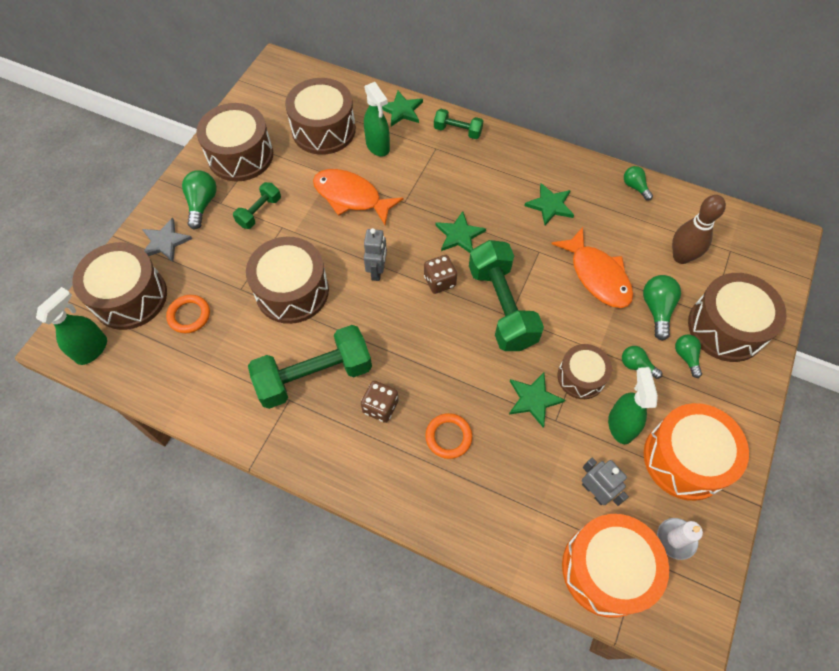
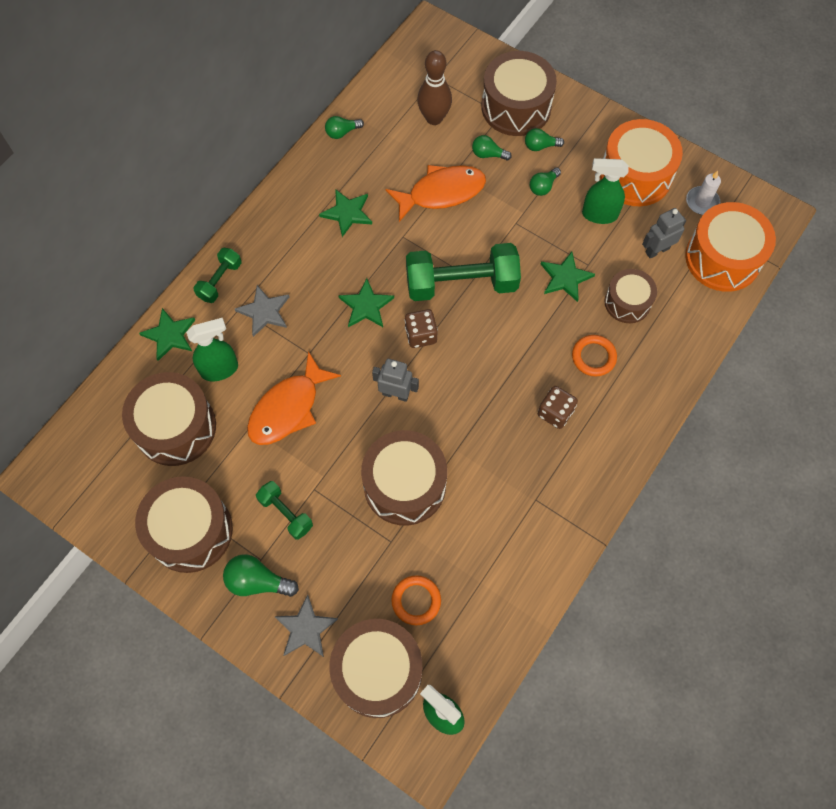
camera: 80 degrees left, 5 degrees up
(314, 376) = (512, 472): green dumbbell -> none
(436, 165) = (264, 312): none -> grey star
(581, 377) = (548, 234): brown drum -> brown drum (627, 302)
(657, 309) = (488, 154): green light bulb -> green light bulb, size x0.65

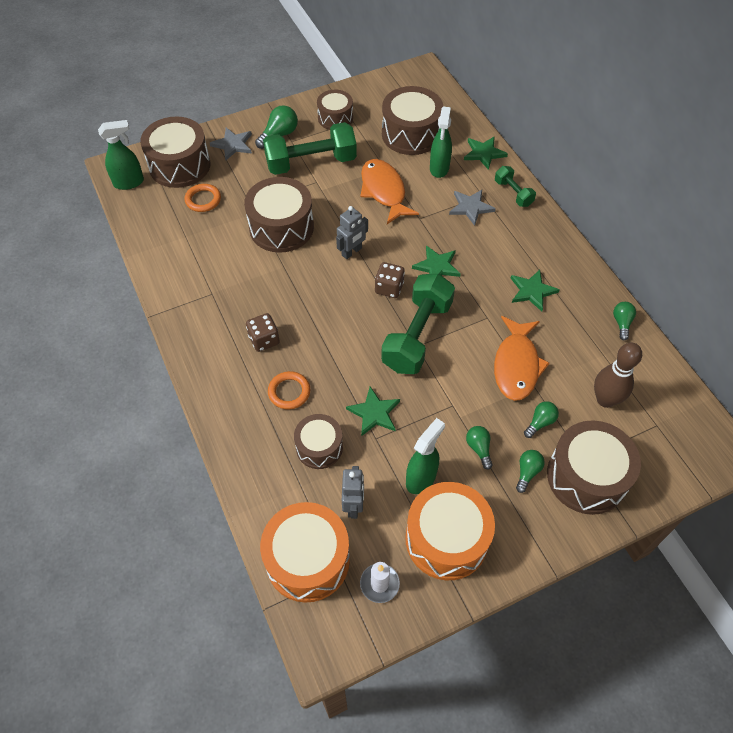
camera: 120 degrees right, 10 degrees down
(190, 531) = (335, 118): brown drum -> brown drum, size x0.61
(286, 513) = (311, 162): green dumbbell -> green dumbbell, size x1.96

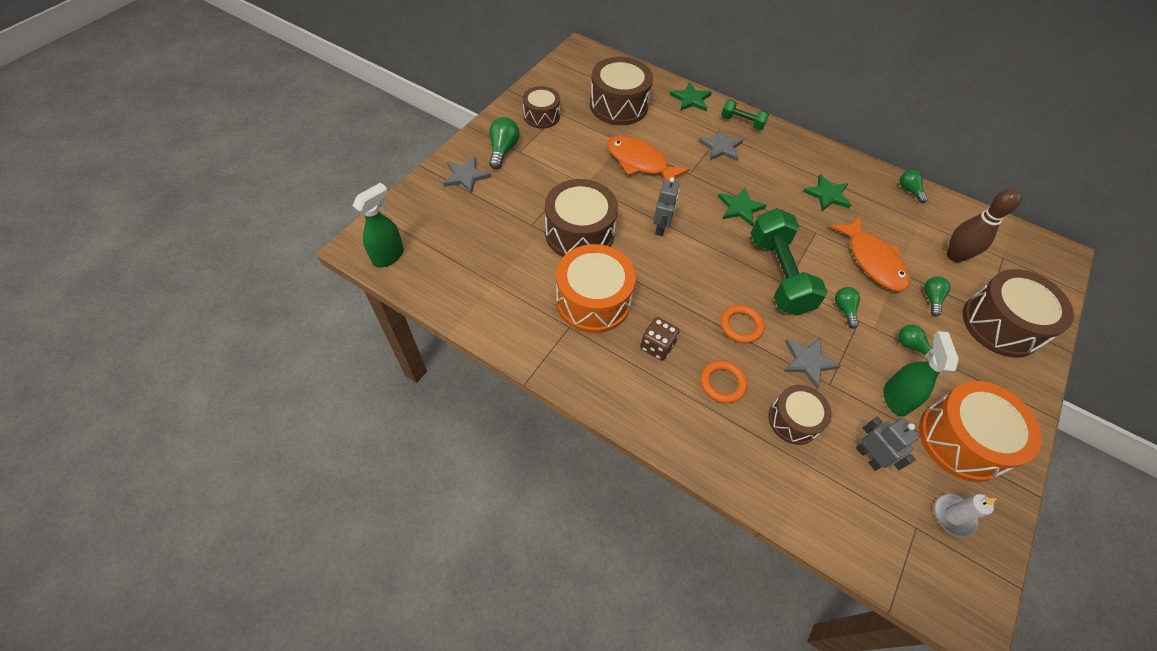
camera: 35 degrees left, 0 degrees up
(179, 165) = (428, 217): brown drum -> none
(203, 200) = (481, 240): orange ring -> orange ring (741, 326)
(307, 560) = (880, 534): orange drum -> orange drum (593, 301)
(311, 162) = (554, 163): green dumbbell -> none
(374, 413) = (808, 362): green star -> grey star
(389, 288) = (719, 244): brown dice -> none
(439, 168) = (667, 125): green spray bottle -> none
(527, 472) = (961, 345): green light bulb -> green light bulb (844, 310)

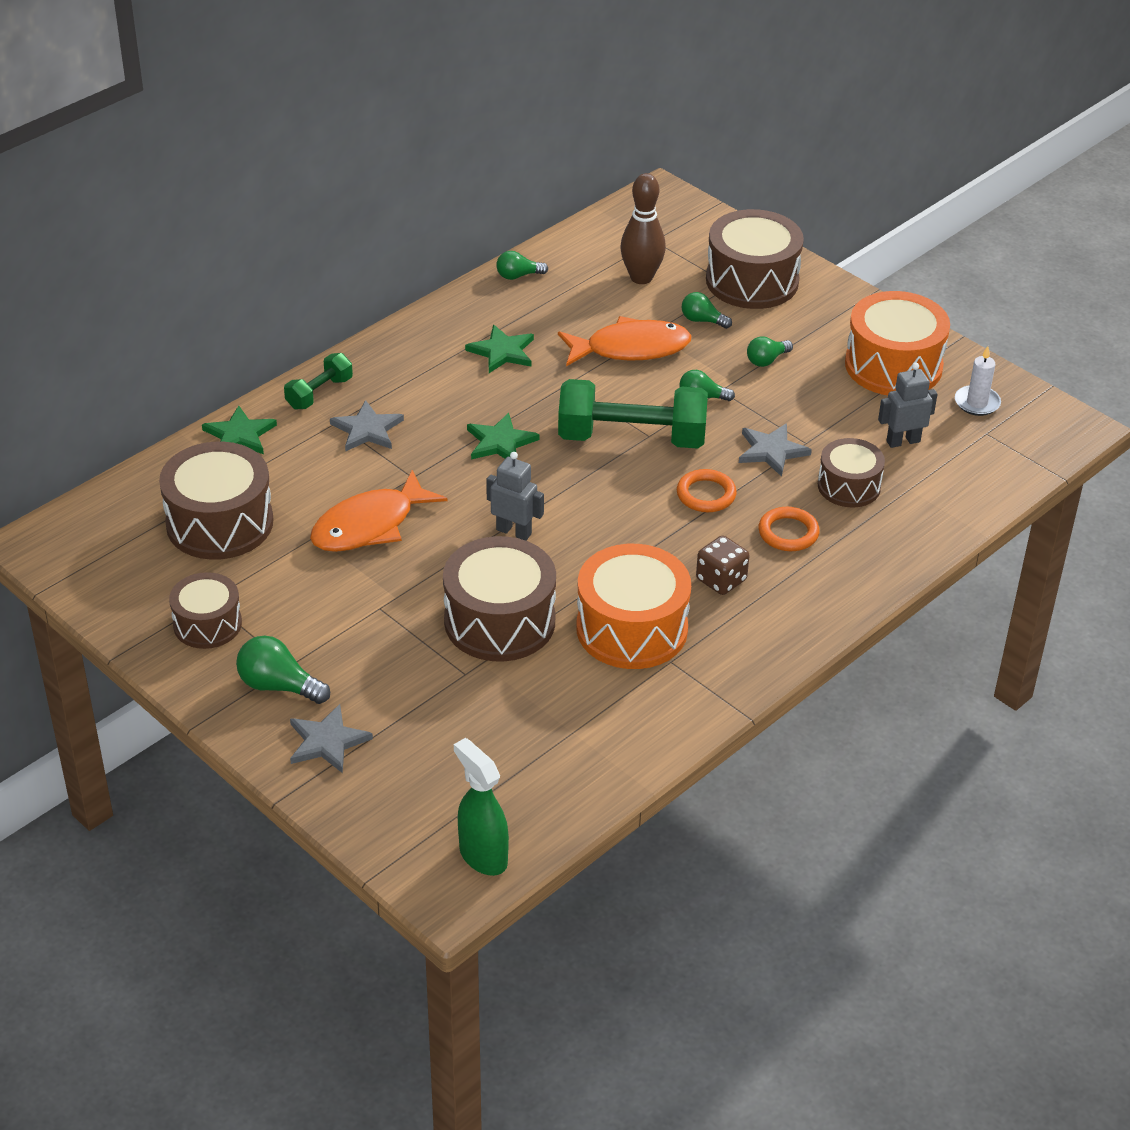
camera: 75 degrees left, 15 degrees down
(895, 398) = (834, 397): green spray bottle -> none

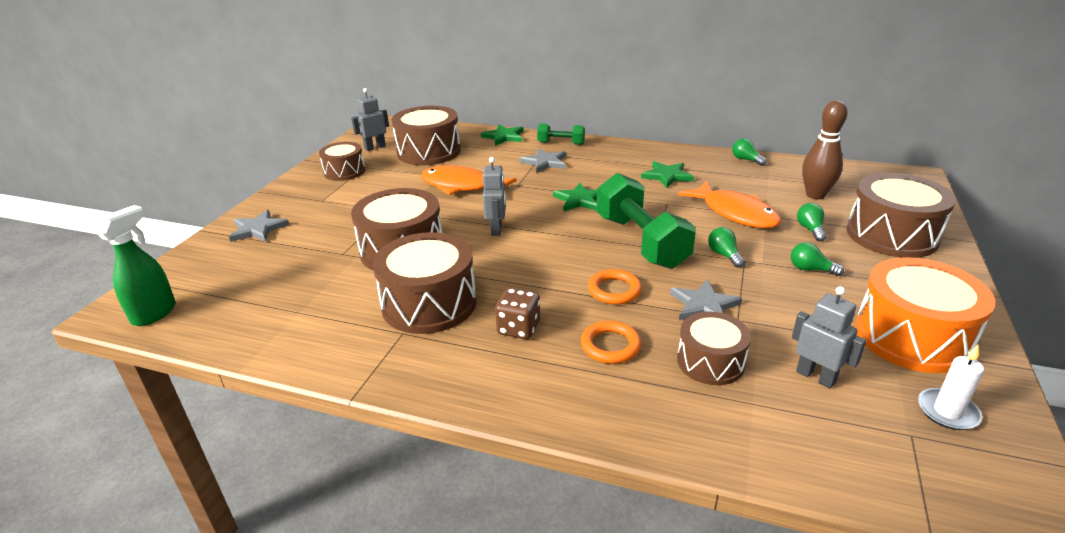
camera: 65 degrees right, 10 degrees down
(143, 573) = (375, 147): none -> grey robot
(279, 686) = (302, 202): green light bulb -> none
(632, 629) = (429, 303): orange drum -> brown drum

